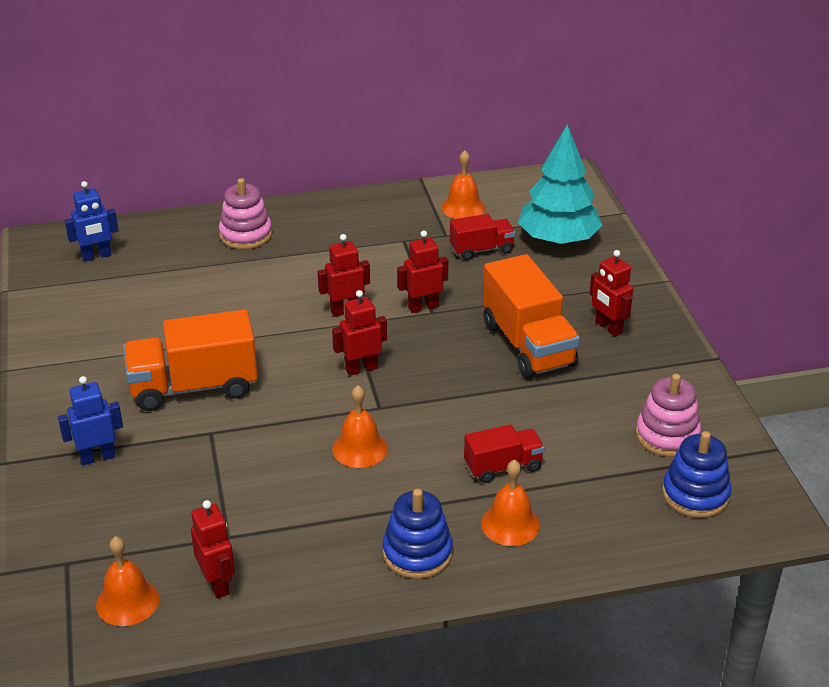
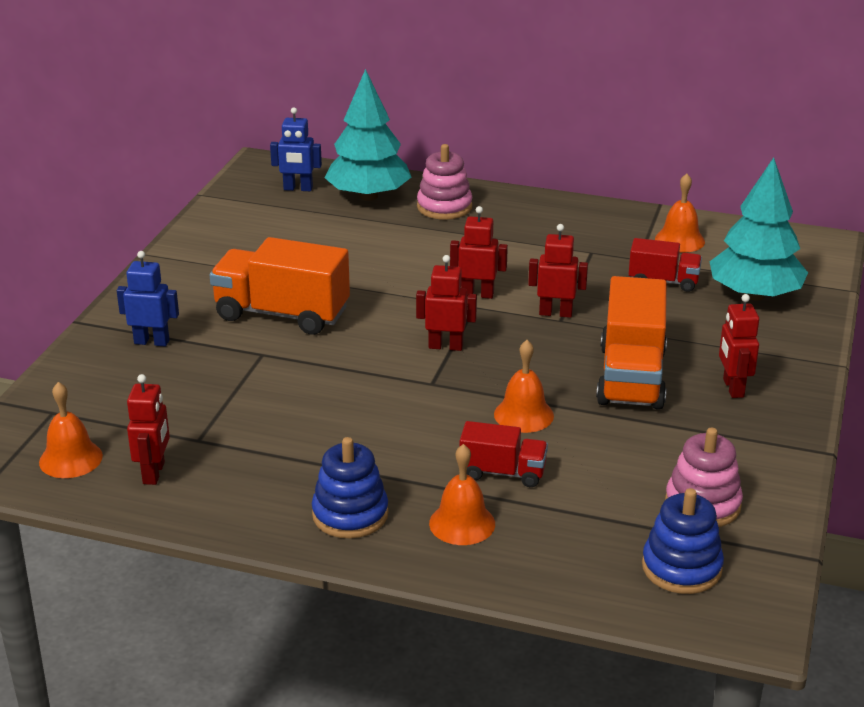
camera: 30 degrees right, 5 degrees down
(169, 244) = (368, 196): none -> turquoise tree
(360, 448) = (380, 411): orange bell -> orange bell (523, 415)

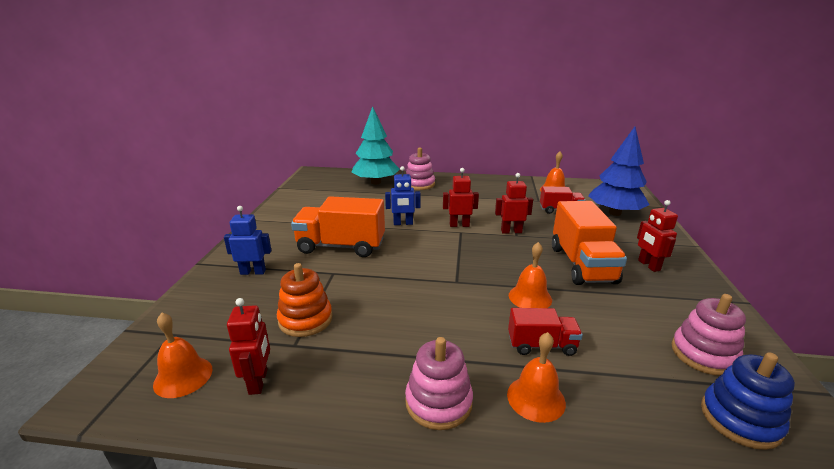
camera: 10 degrees left, 5 degrees down
(215, 412) = (305, 319): none -> orange stacking toy
(298, 189) = (335, 181): blue robot -> blue robot (403, 223)
(350, 514) = (438, 402): blue stacking toy -> pink stacking toy
(445, 346) = (454, 256): red robot -> none
(754, 295) = (614, 213): turquoise tree -> blue tree

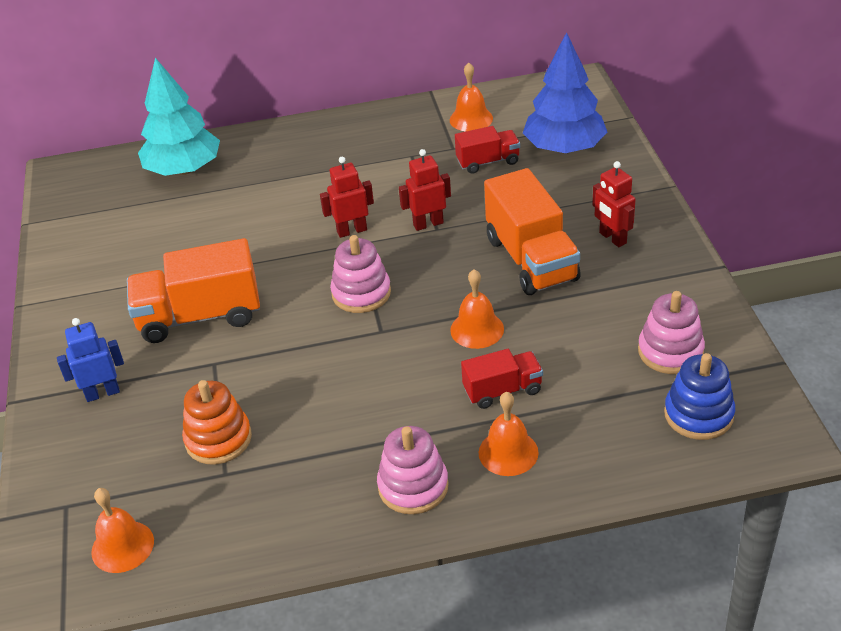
camera: 15 degrees left, 15 degrees up
(258, 381) = (212, 525): red robot -> none
(403, 223) = (269, 249): blue robot -> none
(419, 184) = (258, 157): pink stacking toy -> pink stacking toy (361, 293)

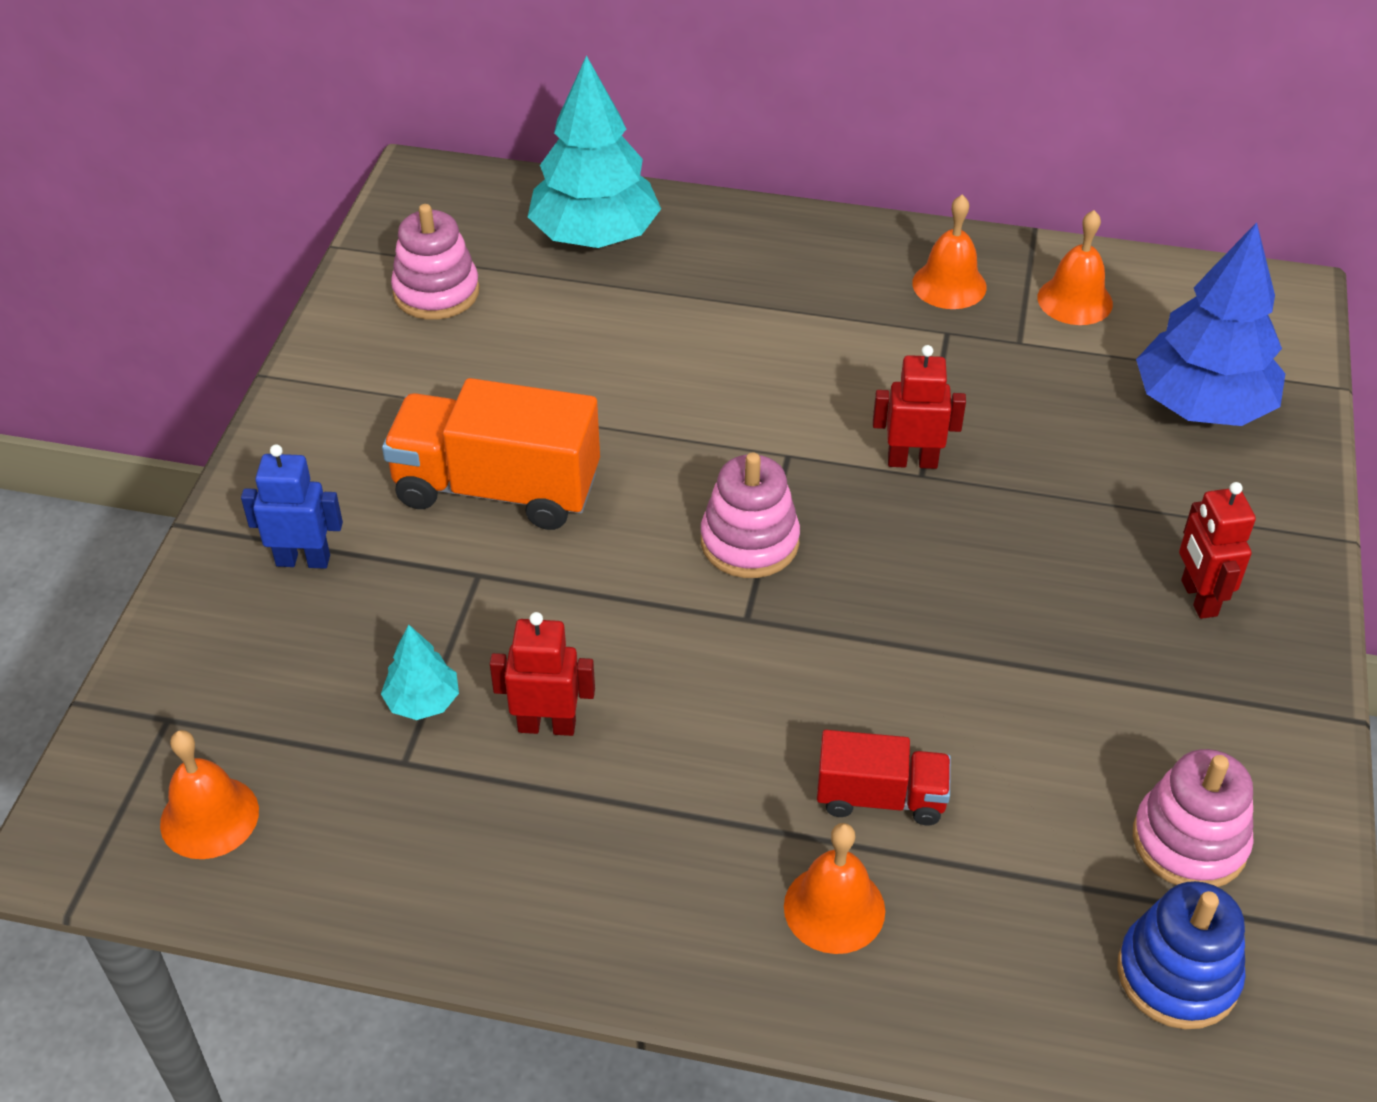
camera: 20 degrees right, 5 degrees up
(218, 439) = (423, 701): orange stacking toy -> turquoise tree
(352, 231) = (789, 429): red robot -> red robot (547, 725)
(413, 486) = (661, 902): pink stacking toy -> pink stacking toy (436, 292)
(477, 329) = (895, 674): orange bell -> orange bell (949, 285)
(488, 162) = (1063, 386): red truck -> none
(531, 259) = (1044, 585): orange truck -> none

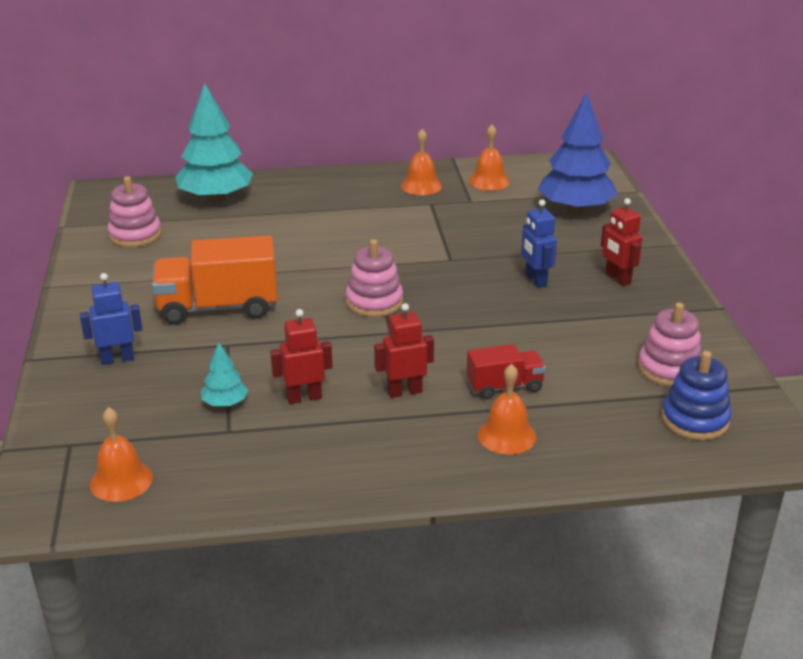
camera: 20 degrees left, 15 degrees down
(912, 461) = (442, 255): red robot -> red robot (404, 392)
(1048, 563) = (535, 280): none -> blue robot

